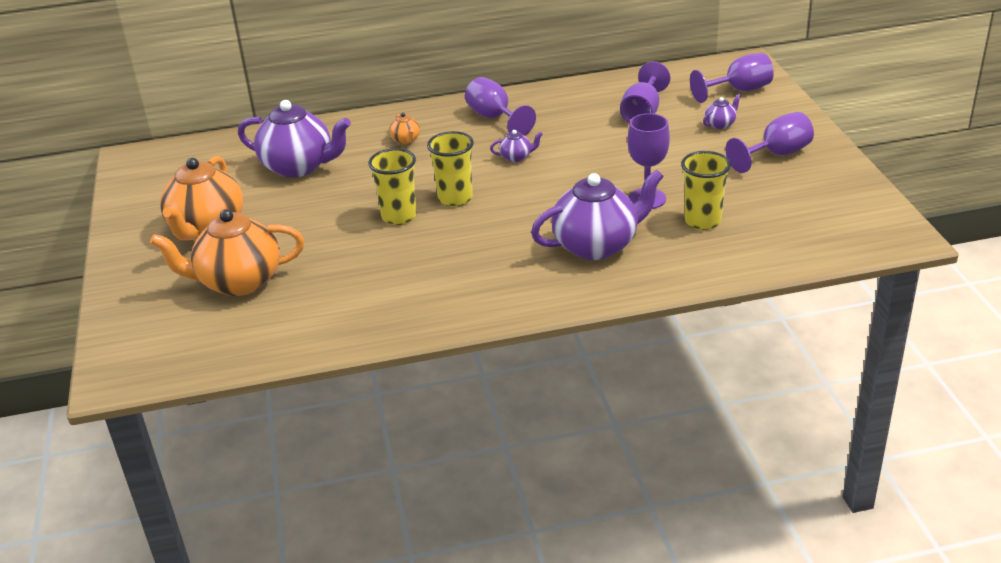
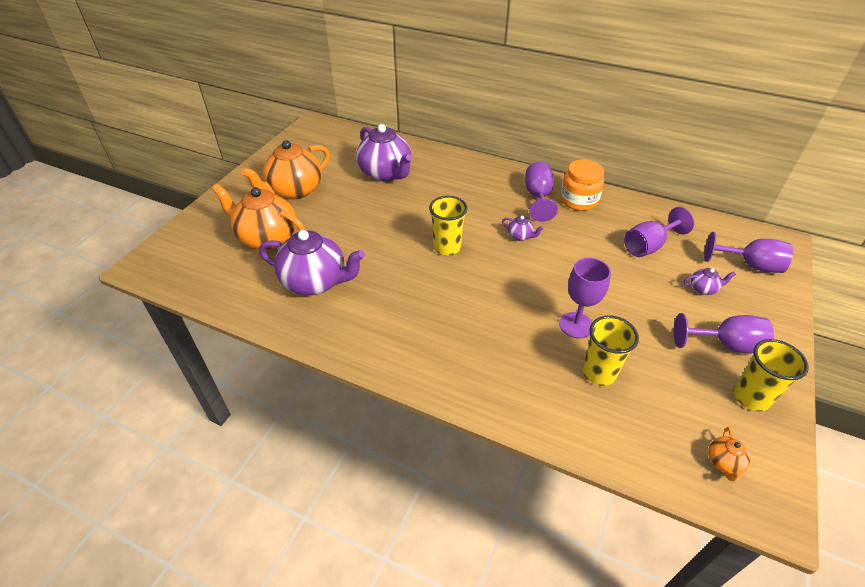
camera: 35 degrees right, 10 degrees up
(399, 216) = (399, 242): yellow cup -> yellow cup (751, 397)
(406, 140) = (465, 186): orange teapot -> orange teapot (723, 462)
(537, 104) = (578, 200): none -> orange jar
(597, 245) = (497, 345): purple teapot -> purple teapot (315, 282)

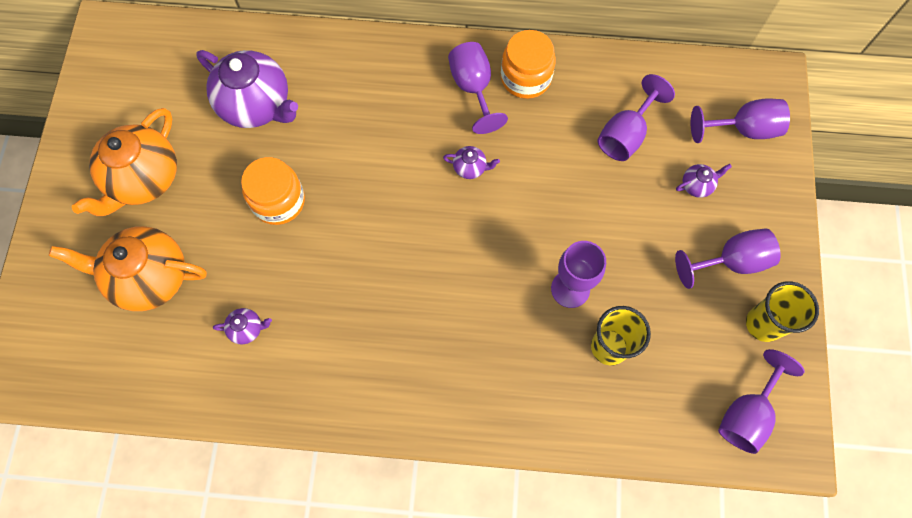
camera: 20 degrees left, 25 degrees up
(315, 282) = (247, 329): purple teapot -> purple teapot, size x0.42
(375, 221) = (278, 201): none -> orange jar
(447, 247) = (387, 217): yellow cup -> none
(723, 462) = (746, 413): orange teapot -> purple goblet

